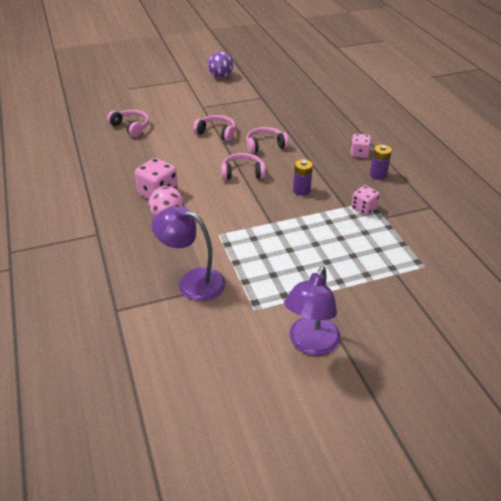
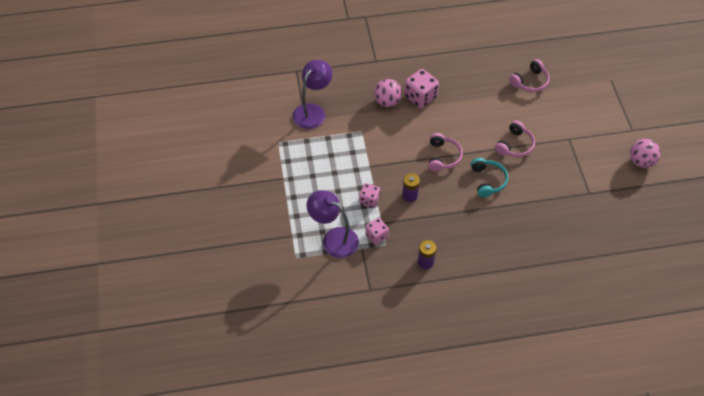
camera: 100 degrees right, 15 degrees up
(220, 76) = (641, 161): purple ball -> pink ball
(265, 145) = (487, 180): pink headphones -> turquoise headphones
(310, 344) = (240, 167): purple lamp -> purple lamp (334, 238)
(359, 153) = (465, 256): pink dice -> pink dice (369, 200)

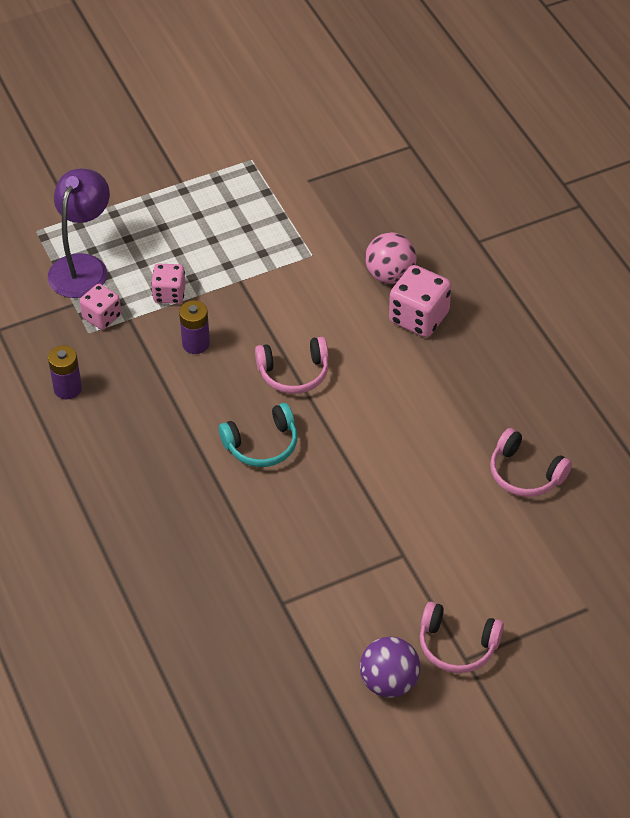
camera: 75 degrees right, 5 degrees down
(313, 111) = (331, 185): purple lamp -> none
(514, 145) = (357, 472): pink headphones -> pink headphones (457, 645)
(641, 161) = (389, 682): pink ball -> purple ball

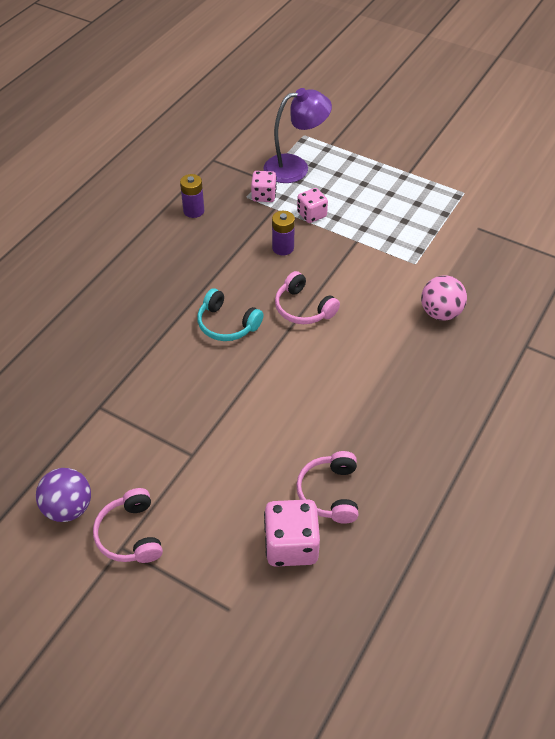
camera: 55 degrees right, 0 degrees up
(419, 317) = (418, 349): pink dice -> pink dice (291, 545)

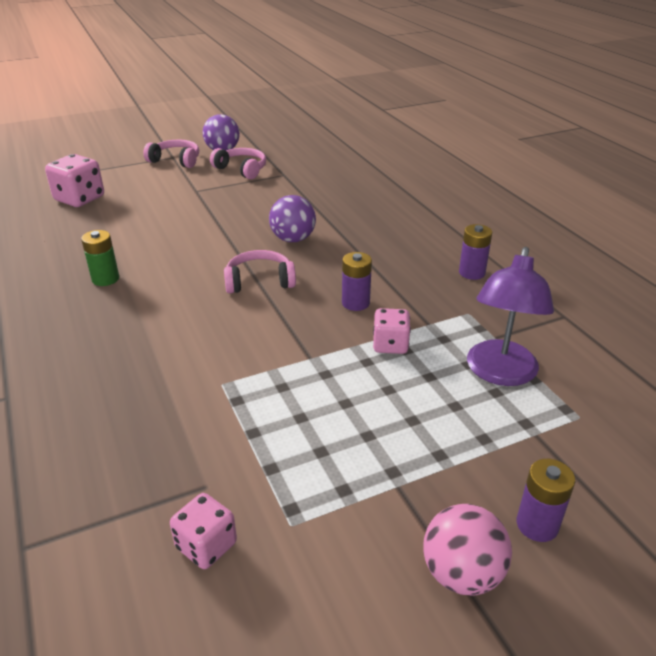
camera: 125 degrees right, 15 degrees down
(227, 324) = (293, 239): turquoise headphones -> purple ball
(264, 196) = (459, 325): pink dice -> pink dice (206, 545)
(330, 493) = (83, 223): pink headphones -> pink headphones (241, 169)
(386, 130) = (537, 525): none -> purple battery
(386, 399) = (105, 279): none -> green battery
(440, 313) = (134, 361): pink ball -> pink ball (461, 573)

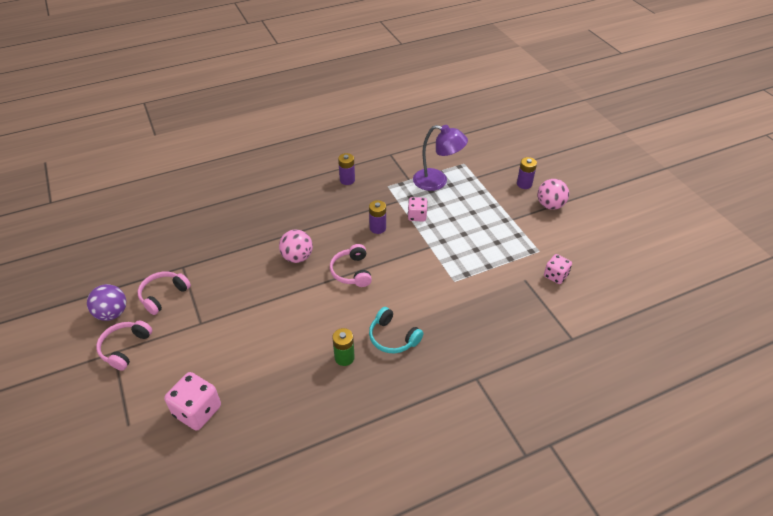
camera: 90 degrees left, 10 degrees up
(122, 317) = (393, 337): none -> turquoise headphones
(293, 239) = (297, 257): purple ball -> pink ball

